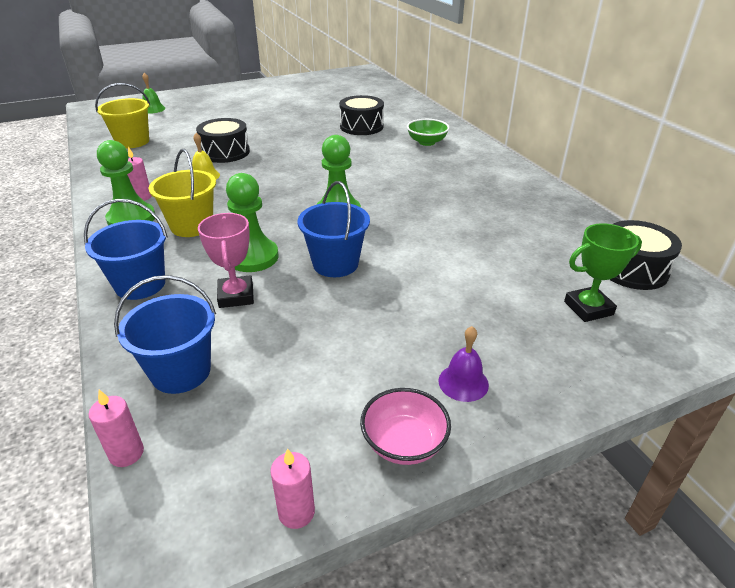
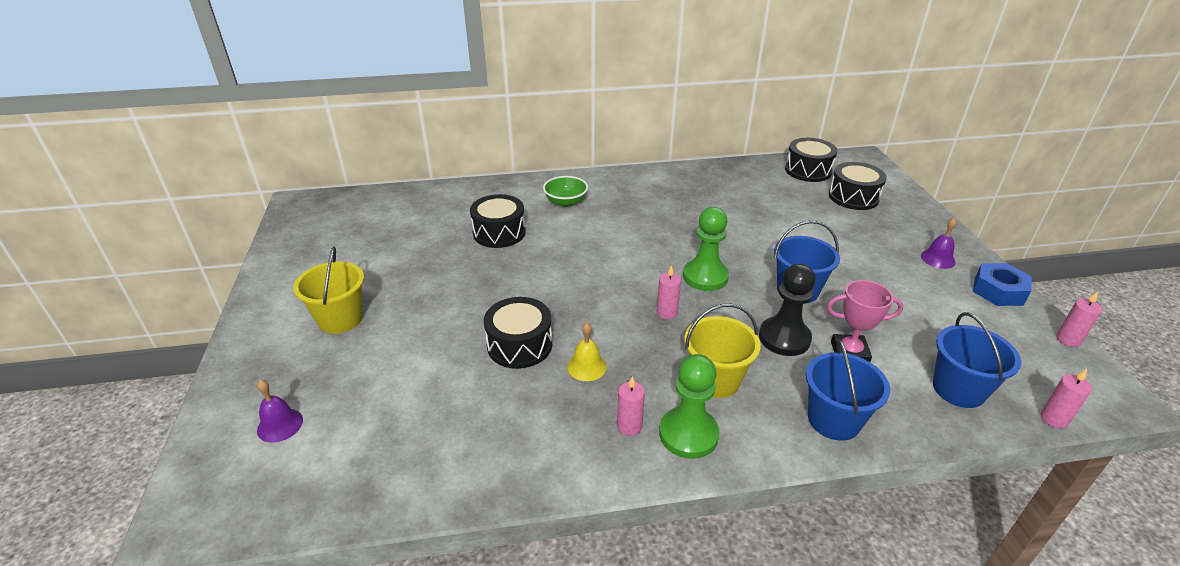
camera: 75 degrees left, 0 degrees up
(132, 142) = (424, 446): yellow bucket -> yellow bucket (340, 319)
(153, 109) = (280, 425): green bell -> purple bell
(253, 257) = (784, 338): green pawn -> black pawn
(277, 199) = (667, 313): none -> pink candle
(404, 443) = (998, 291): pink bowl -> blue nut
(588, 308) = (853, 197): green trophy -> black drum

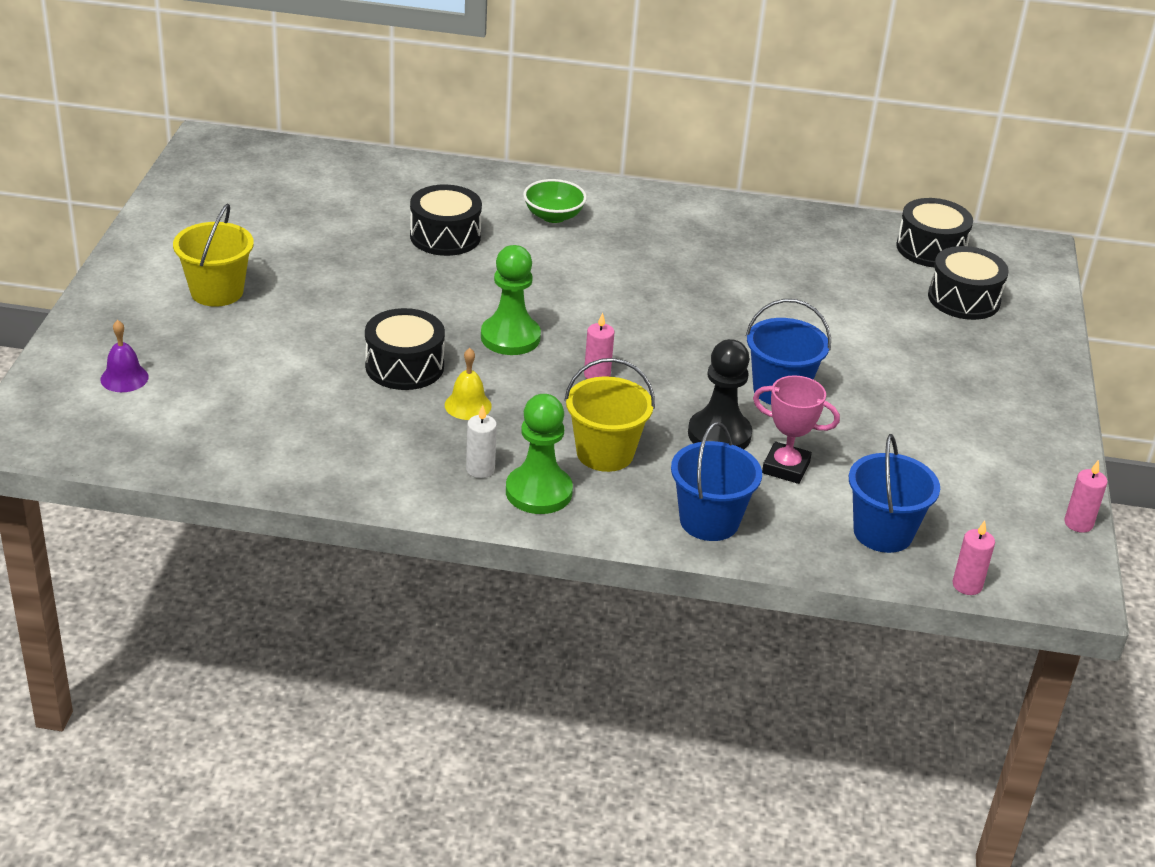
camera: 15 degrees right, 0 degrees up
(629, 426) = (480, 469): pink candle -> white candle
(705, 277) = (674, 348): green pawn -> green pawn (510, 337)
(937, 259) = (1005, 400): purple bell -> none
(998, 291) = (1047, 454): blue nut -> none

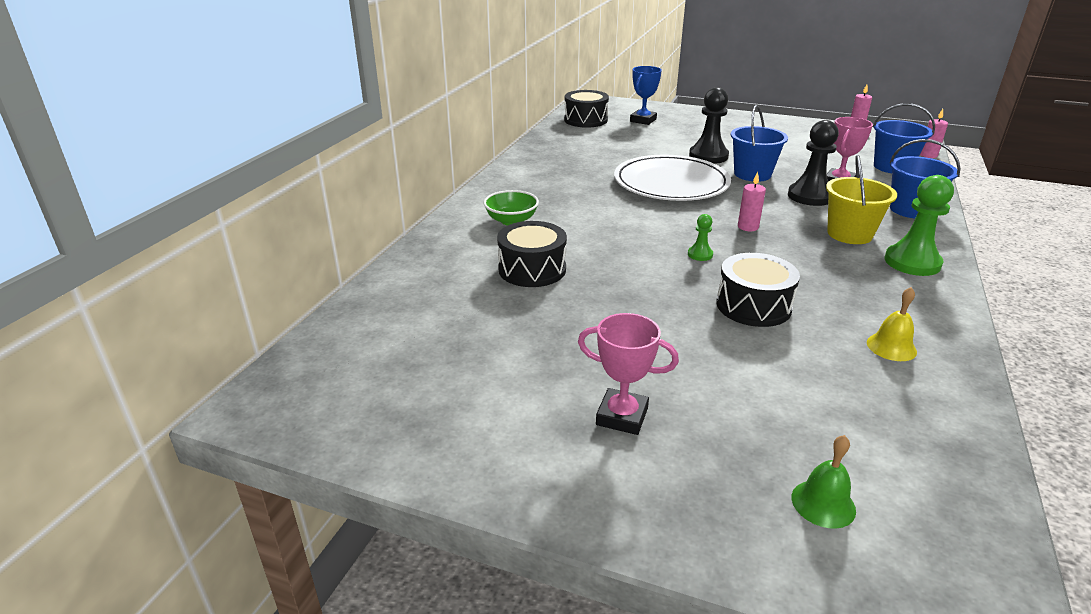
camera: 75 degrees left, 5 degrees down
(124, 378) = (823, 503): purple bell -> green bell
(217, 292) = (622, 416): yellow bucket -> pink trophy
(468, 405) = (806, 281): yellow bell -> yellow bell (891, 347)
(480, 469) = (895, 283): white candle -> none
(510, 337) = (700, 254): green pawn -> green pawn, size x0.49
(714, 321) = (671, 183): none -> white plate
(834, 355) = (708, 156): none -> black pawn
(963, 299) = (643, 120): black drum -> blue trophy

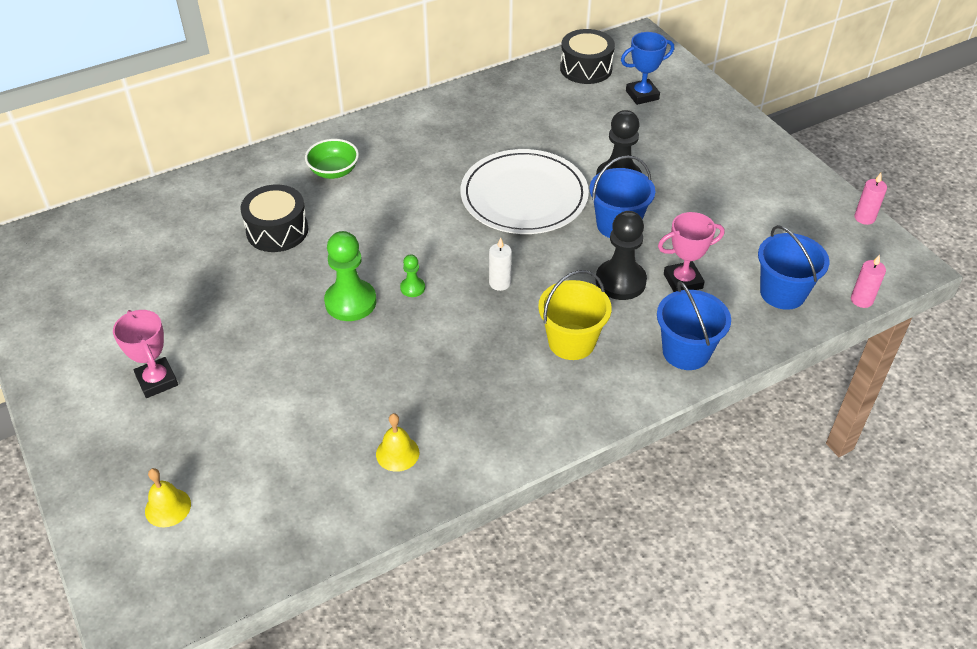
camera: 40 degrees right, 15 degrees up
(748, 227) = (500, 283): pink candle -> white candle
(753, 306) = (367, 358): black drum -> none
(823, 503) = (168, 507): green bell -> yellow bell
(912, 262) = (566, 401): green pawn -> green pawn (350, 302)

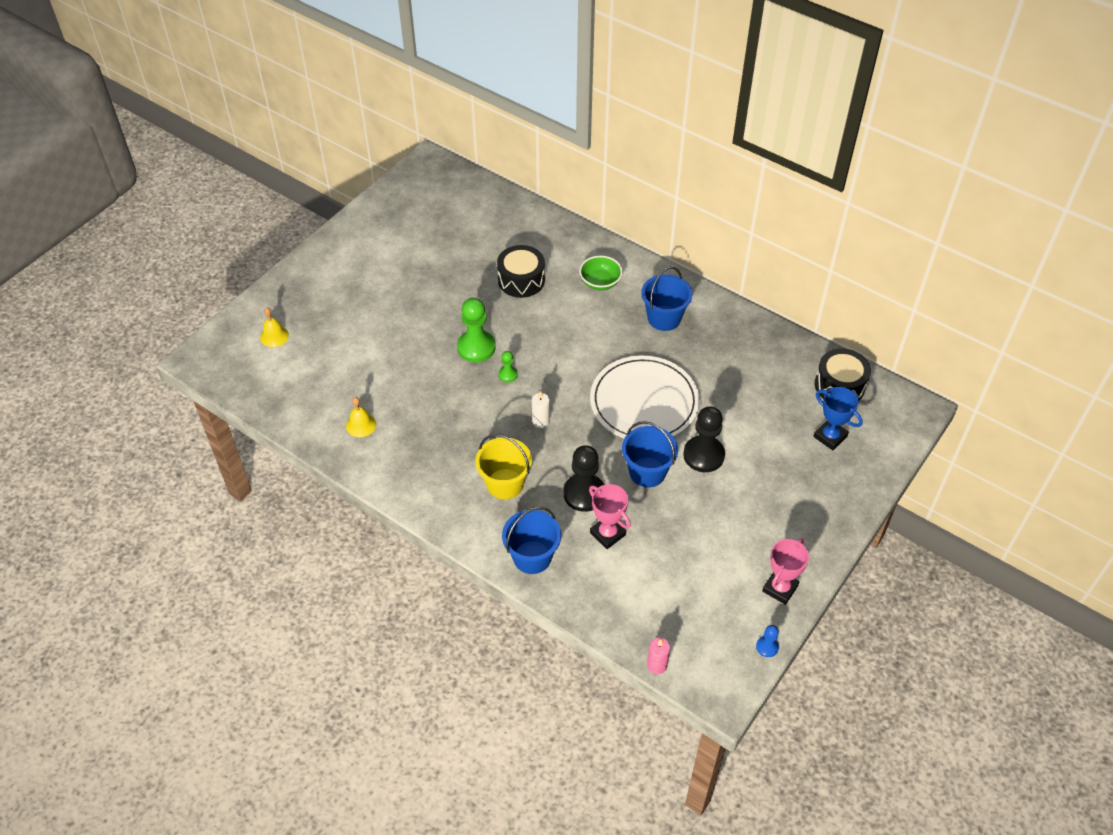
camera: 65 degrees right, 5 degrees up
(157, 381) = (361, 285): pink trophy -> pink trophy (780, 588)
(782, 293) = (633, 605): blue bucket -> blue bucket (664, 318)
(864, 218) = (767, 647): pink candle -> blue pawn

